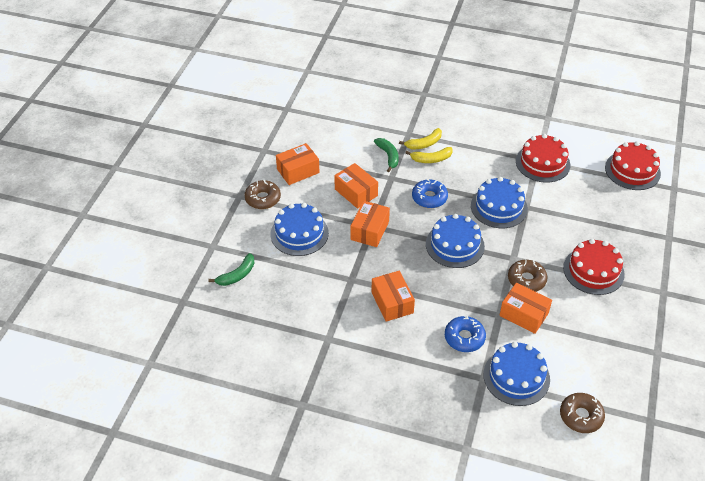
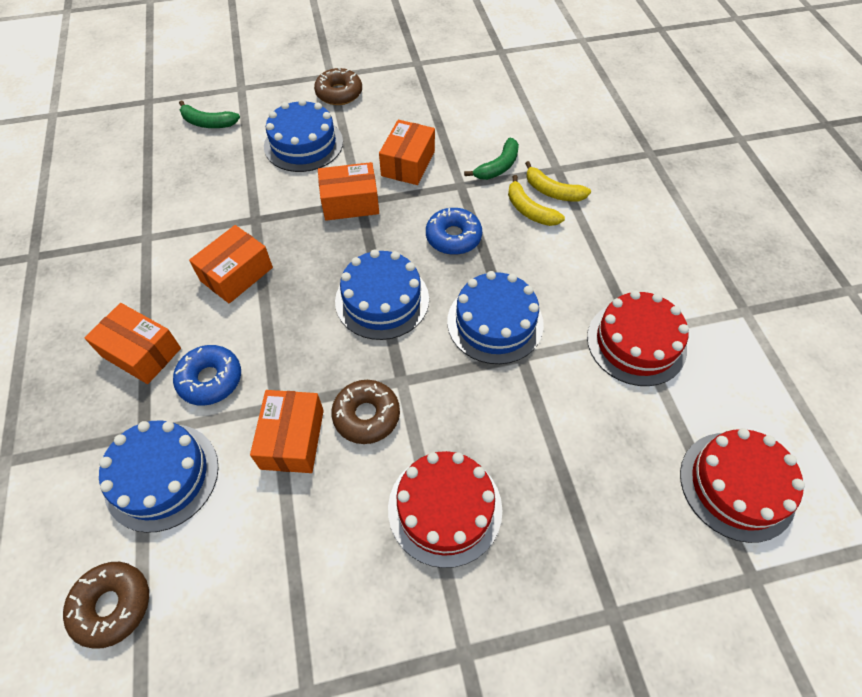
camera: 60 degrees right, 10 degrees up
(298, 171) = (405, 101): orange box -> orange box (141, 352)

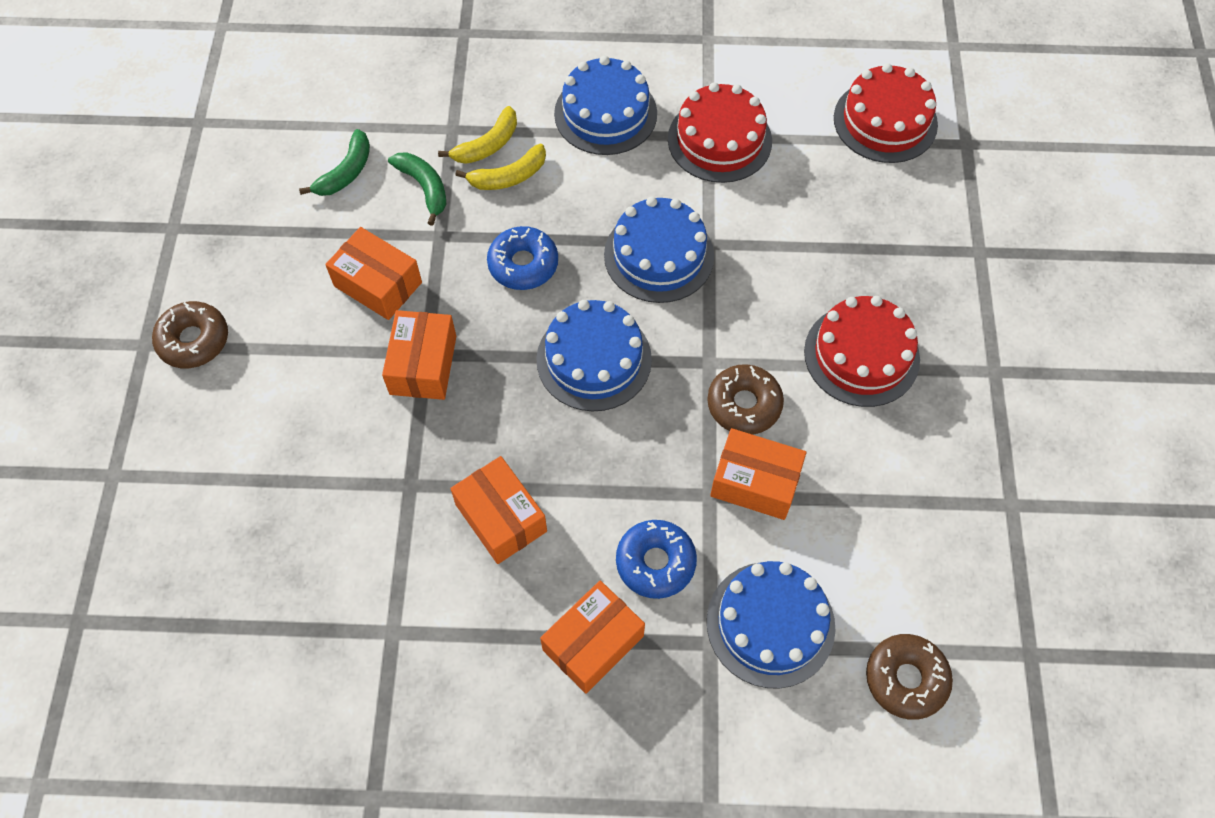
camera: 75 degrees left, 5 degrees up
(208, 123) = (178, 531): green banana -> green banana (346, 172)
(303, 144) = (285, 404): blue cake -> blue cake (605, 113)

